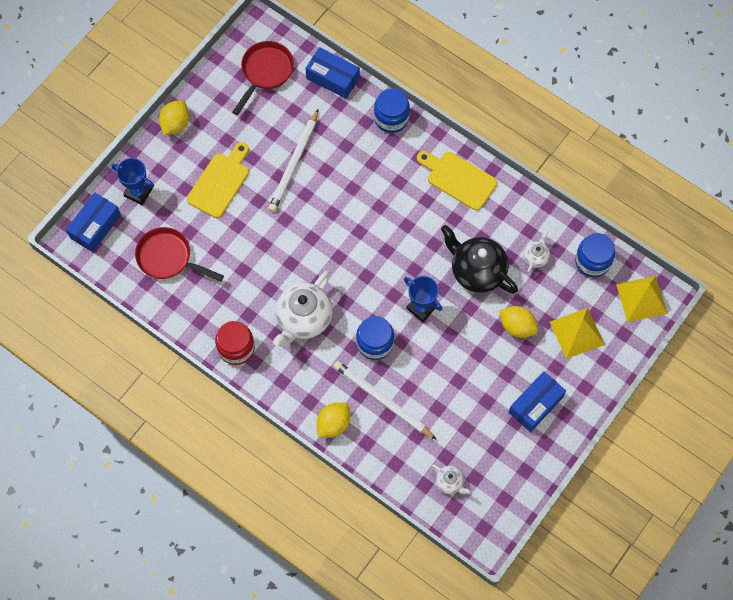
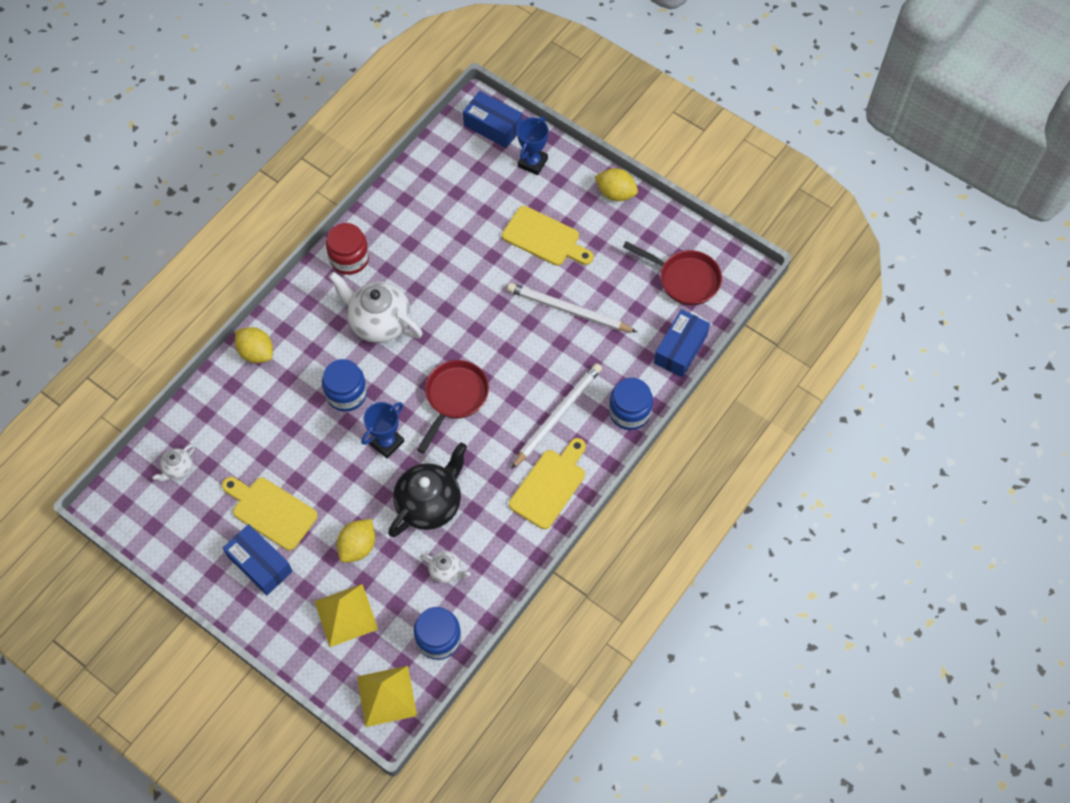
camera: 90 degrees right, 5 degrees down
(168, 258) = (455, 193): red pan -> red pan (454, 398)
(382, 400) = (279, 401): white pencil -> white pencil (557, 415)
(487, 399) = (271, 511): none -> yellow cutting board

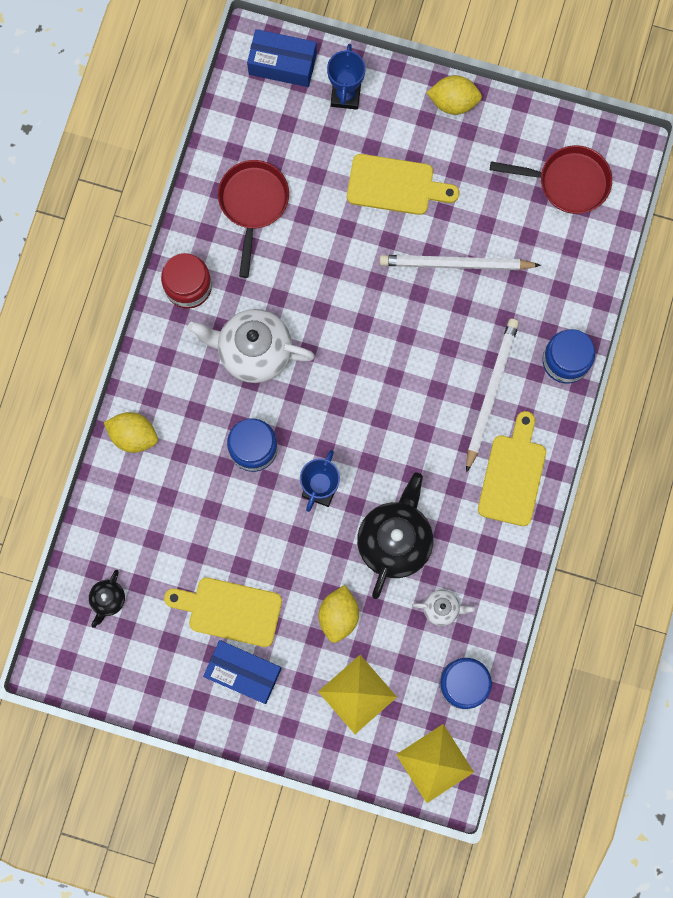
camera: 20 degrees left, 15 degrees up
(178, 469) = (108, 600): white teapot -> black teapot
(454, 398) = (372, 411): red pan -> red pan (253, 204)
(680, 349) = (593, 268): blue box -> none

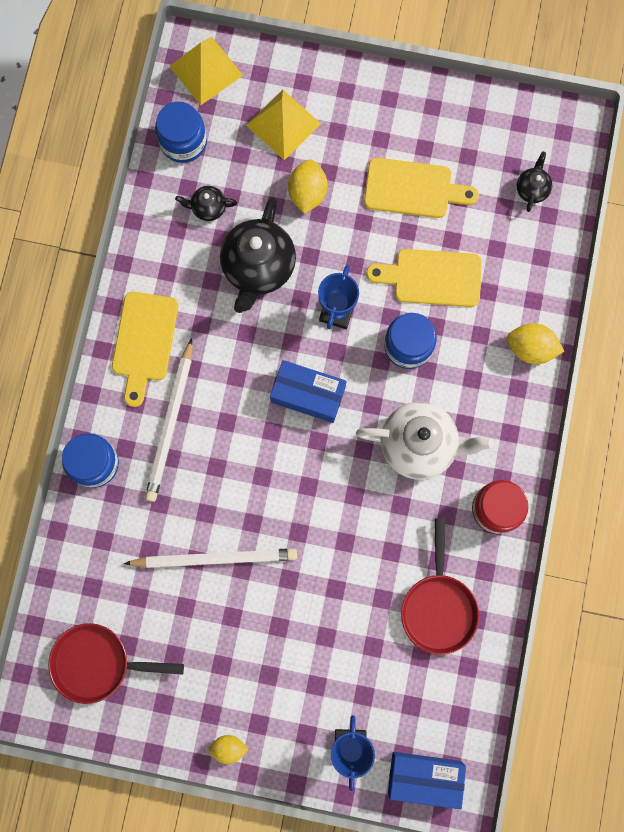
camera: 175 degrees right, 0 degrees up
(243, 672) = (393, 134): blue box -> blue box (308, 394)
(395, 185) = (286, 642): yellow cutting board -> yellow cutting board (432, 278)
(441, 608) = (208, 208): white teapot -> black teapot
(453, 102) = (229, 747): yellow lemon -> yellow lemon, size x0.65

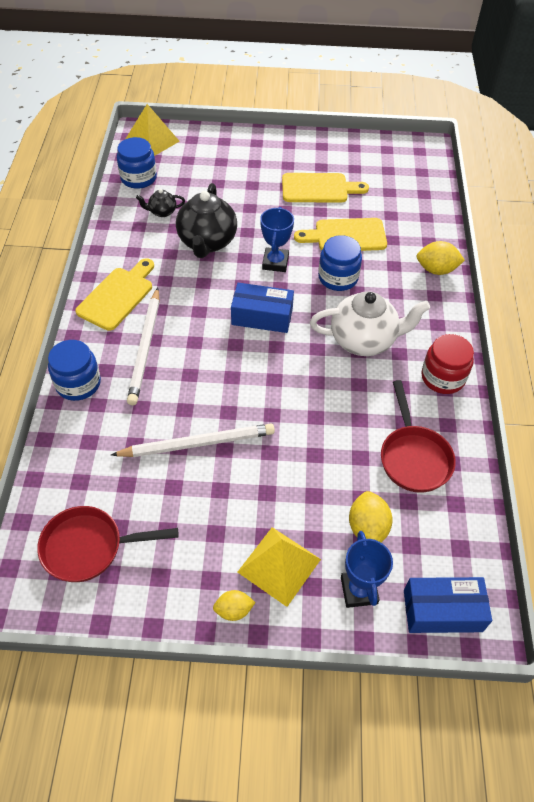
camera: 10 degrees left, 25 degrees down
(144, 342) = (117, 296): yellow cutting board -> yellow cutting board turned 150 degrees counterclockwise
(283, 124) = (213, 163): yellow pyramid -> yellow pyramid (279, 565)
(307, 193) = (238, 197): yellow lemon -> yellow lemon (367, 528)
(532, 189) = (407, 181): black teapot -> none

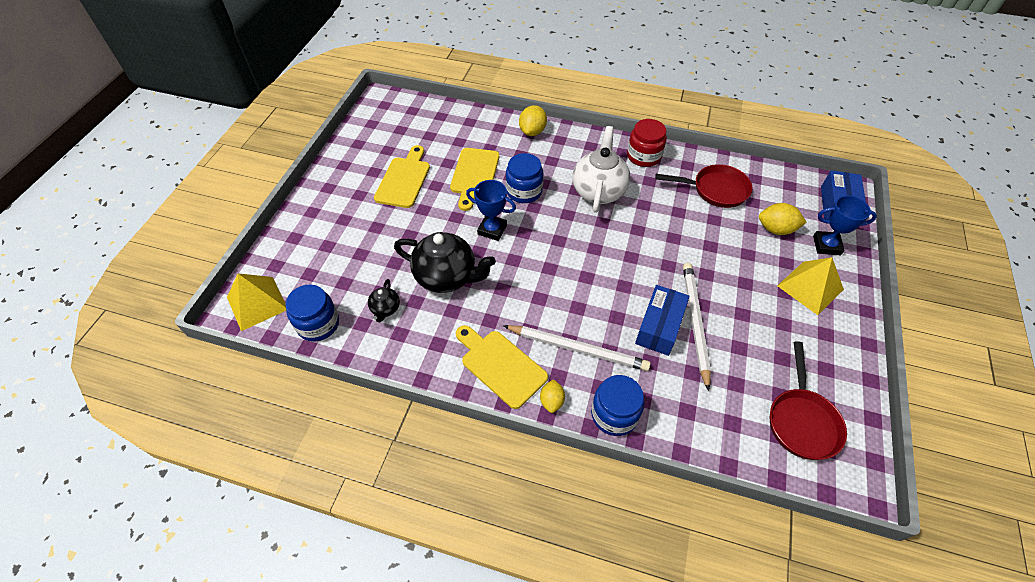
camera: 75 degrees left, 0 degrees up
(234, 610) = (850, 322): yellow lemon -> yellow lemon (551, 401)
(262, 316) = (557, 252): blue box -> blue box (659, 326)

